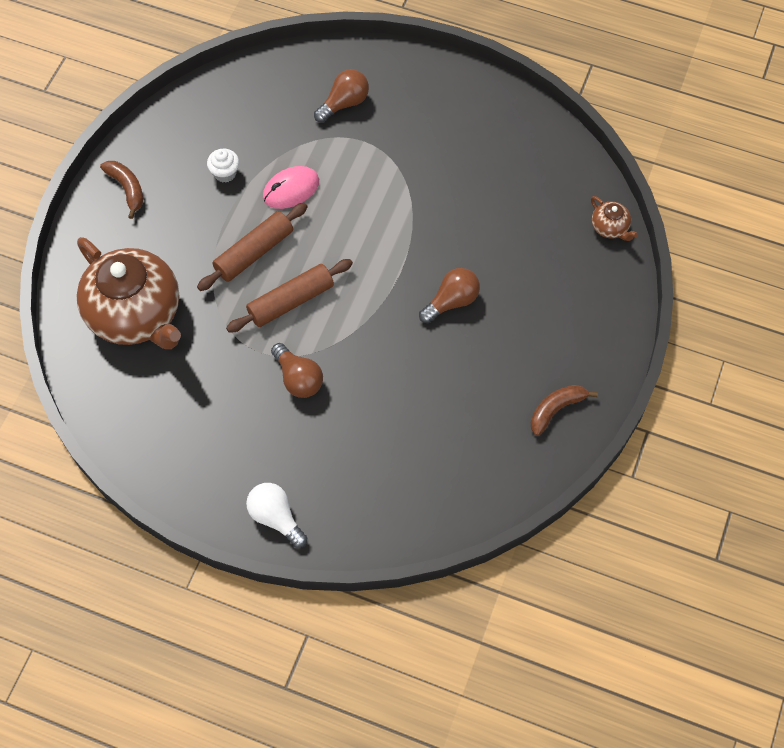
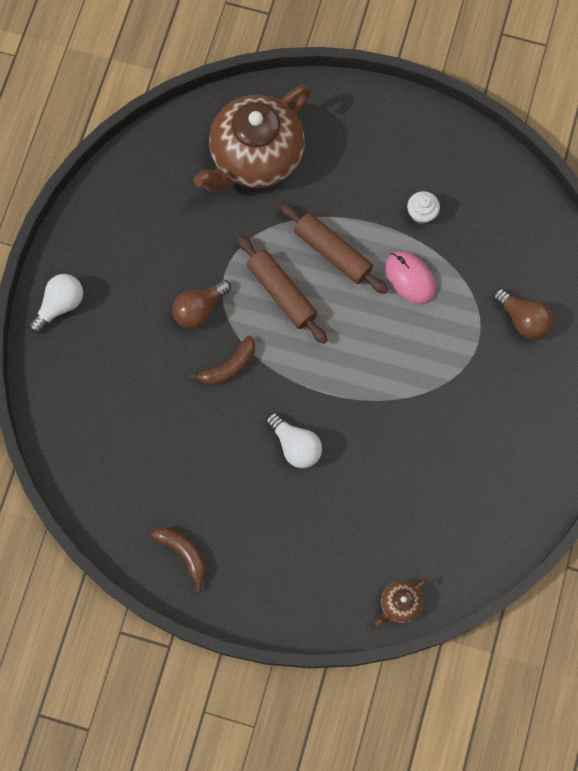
camera: 85 degrees right, 10 degrees up
(127, 189) = (392, 127): brown banana -> brown banana (229, 367)
(451, 301) = (295, 445): brown light bulb -> white light bulb

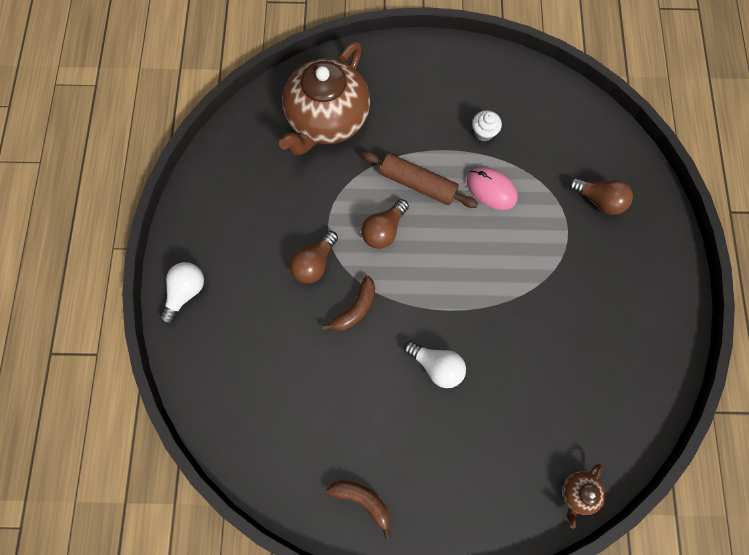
camera: 15 degrees left, 0 degrees up
(282, 293) = (384, 230): brown rolling pin -> brown light bulb

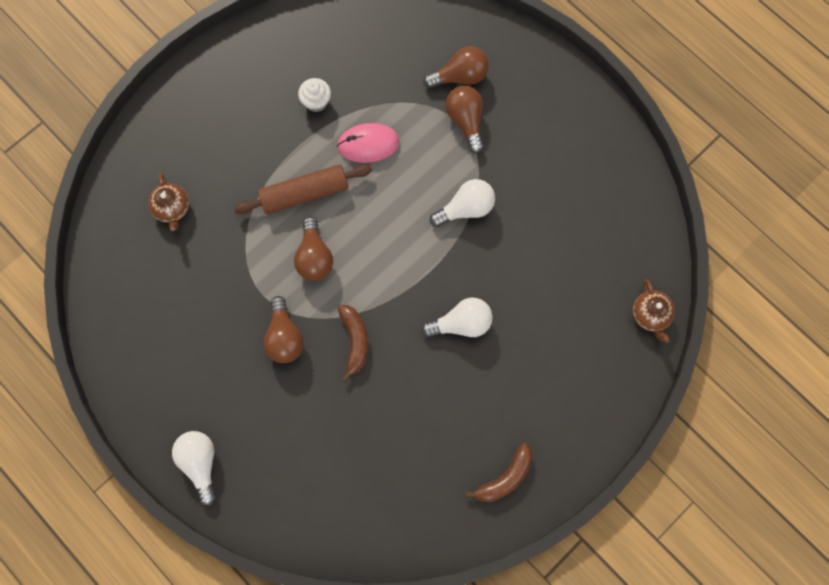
camera: 45 degrees left, 0 degrees up
(327, 119) = (172, 209): brown teapot -> brown teapot, size x0.41
(362, 500) = (505, 478): brown banana -> brown banana turned 150 degrees clockwise
(516, 291) = (465, 209): none -> white light bulb
(574, 233) = (466, 121): none -> brown light bulb

